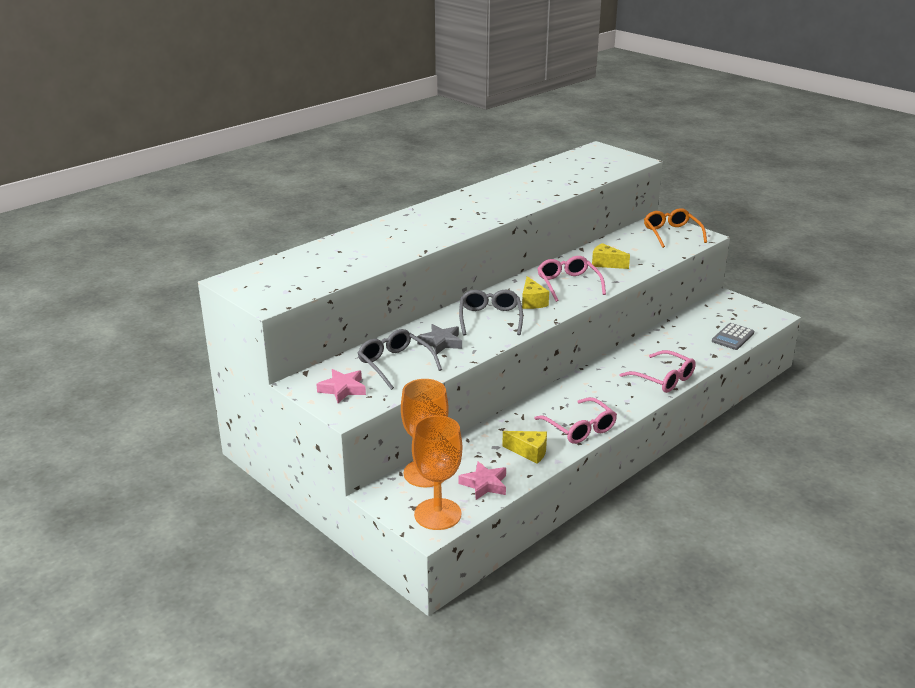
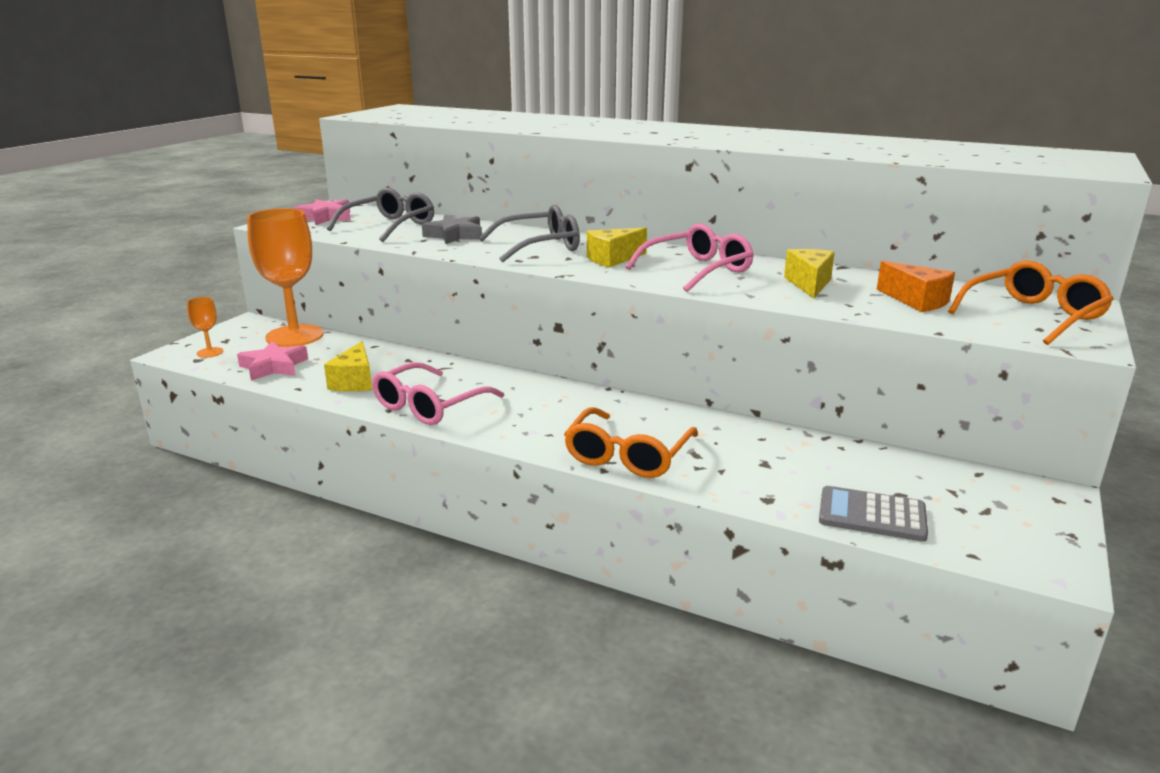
camera: 70 degrees right, 5 degrees down
(437, 514) = (210, 352): orange goblet -> orange goblet, size x0.43
(642, 249) = (916, 301): none -> orange cheese
(663, 379) = (628, 455): pink glasses -> orange glasses

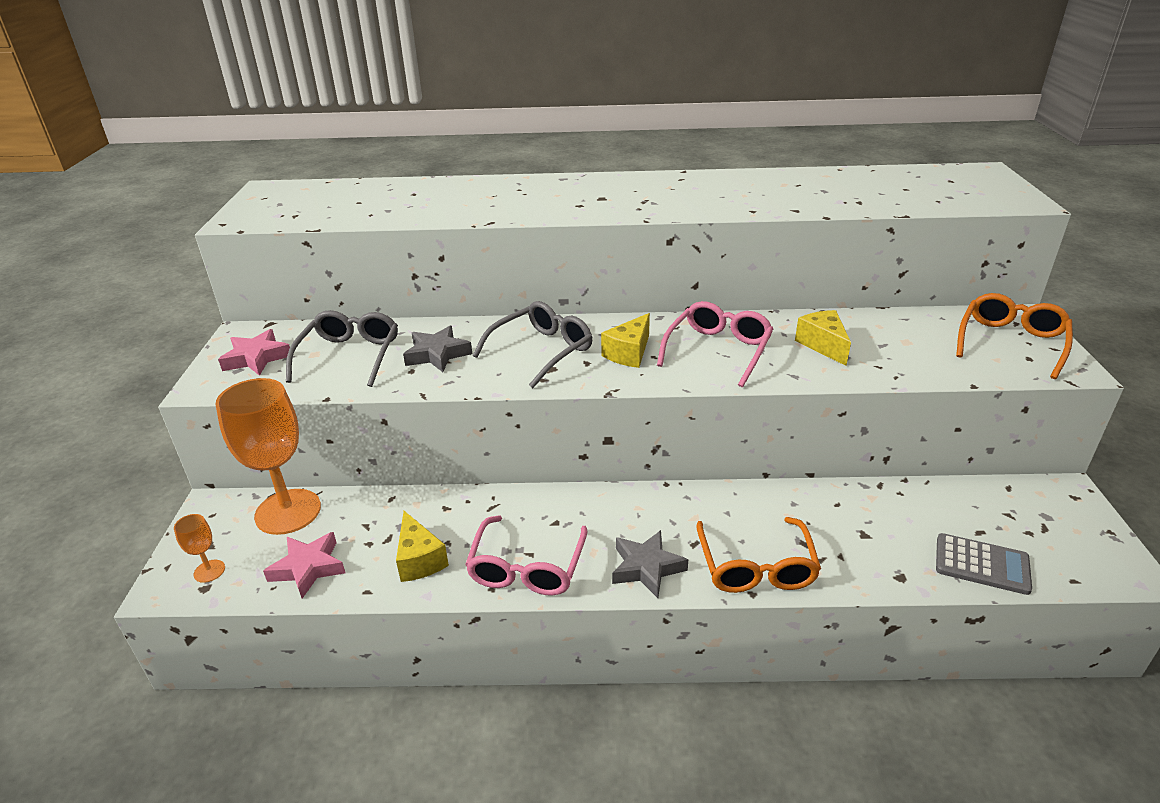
camera: 25 degrees left, 10 degrees up
(527, 431) = (646, 568): none -> grey star
(872, 515) = (982, 564): grey calculator -> grey calculator turned 150 degrees counterclockwise
(916, 301) = (919, 346): orange cheese -> none

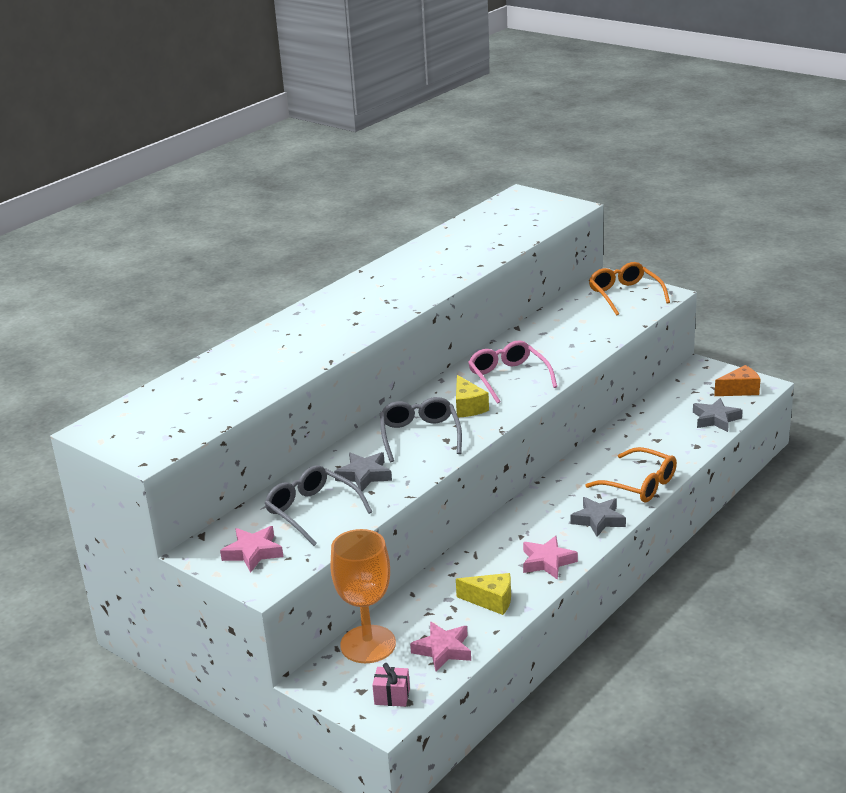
camera: 50 degrees left, 5 degrees down
(209, 571) = (392, 696): orange goblet -> pink gift
(527, 567) = (547, 561): pink glasses -> pink star
(823, 345) = (550, 345): yellow cheese -> none
(982, 564) = (715, 419): grey calculator -> grey star
(1079, 554) = (740, 390): none -> orange cheese

